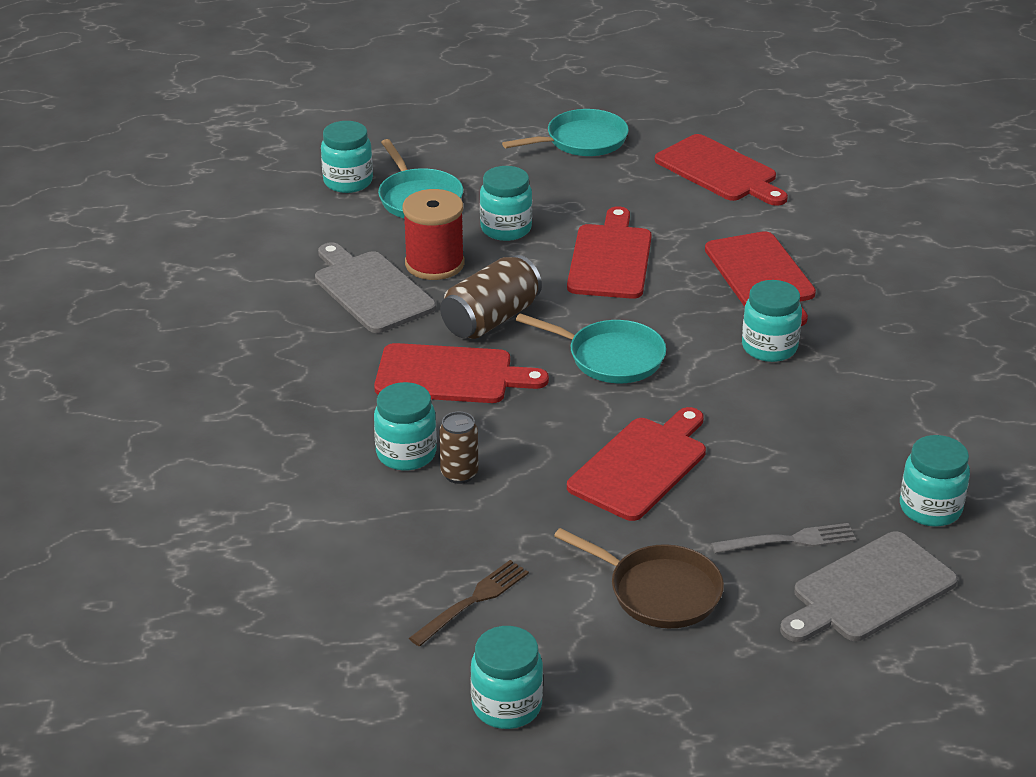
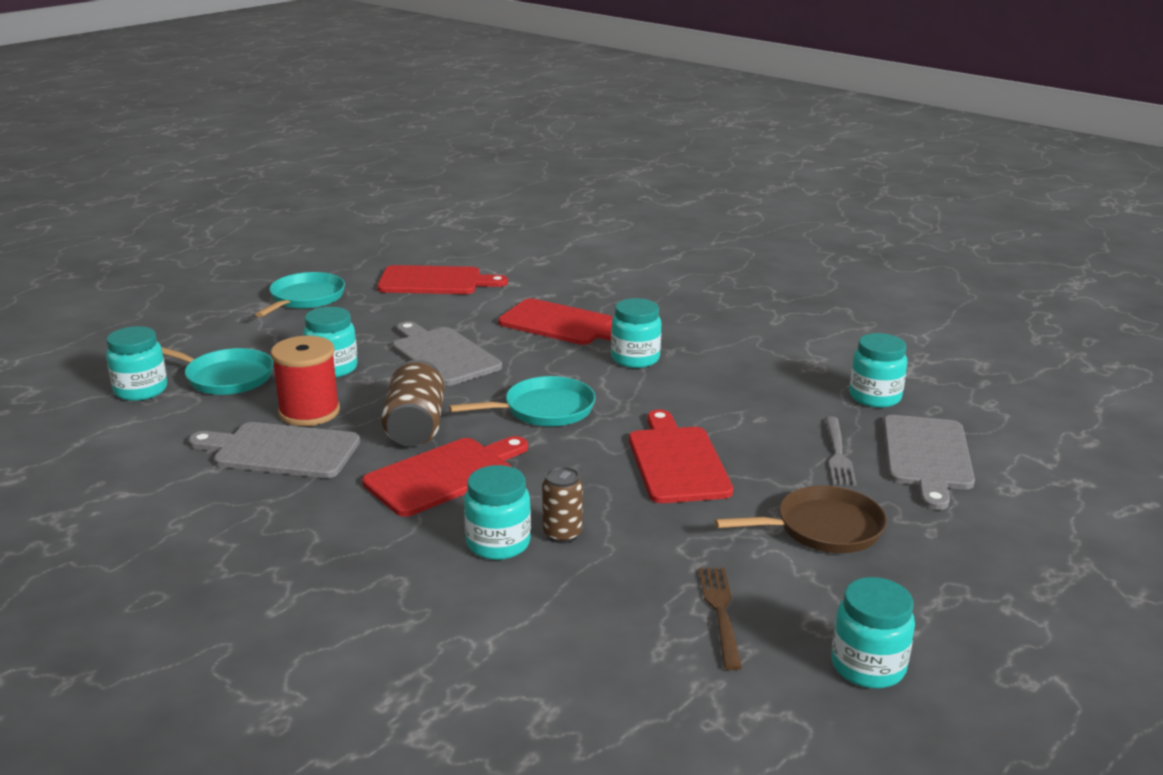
camera: 45 degrees left, 10 degrees down
(610, 258) = (443, 355): red cutting board -> grey cutting board
(790, 540) = (838, 454): grey fork -> grey fork turned 150 degrees clockwise

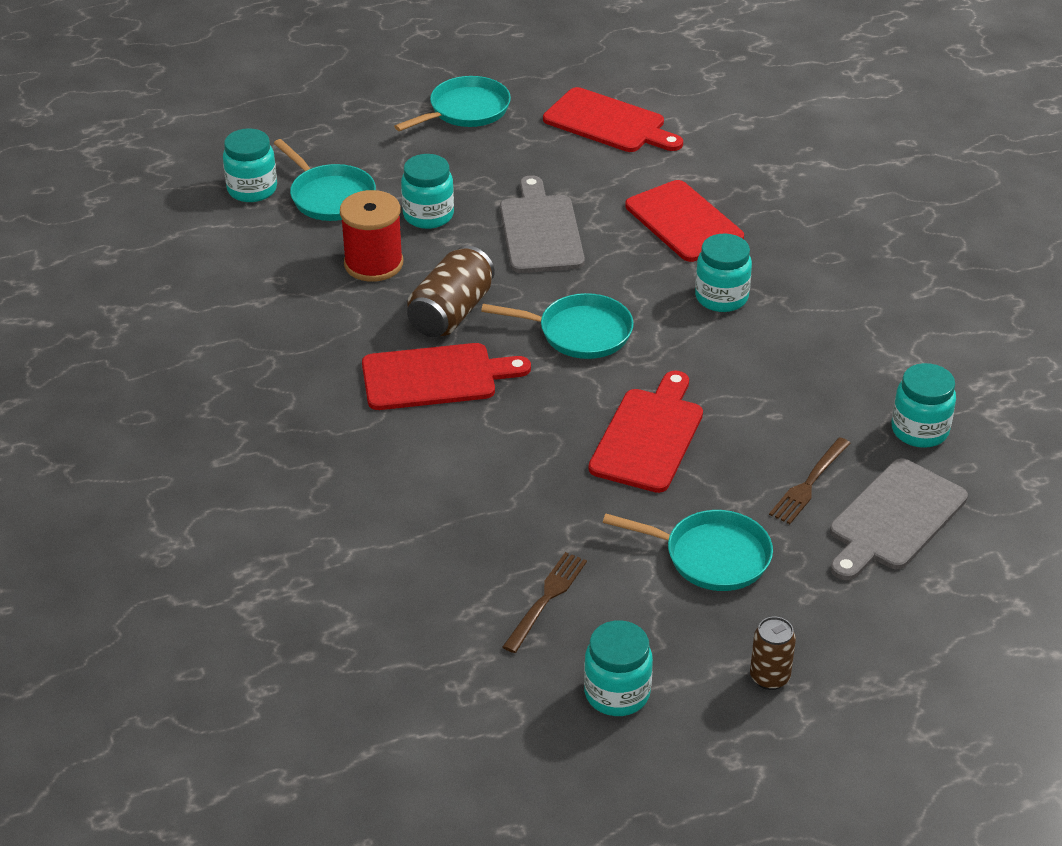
camera: 30 degrees right, 15 degrees up
(281, 450) = (322, 301): grey cutting board -> none
(498, 544) = (425, 465): turquoise jar -> none
(562, 534) = (484, 475): brown can -> brown can (769, 677)
(823, 528) = (711, 556): brown pan -> turquoise pan
(838, 454) = (809, 484): grey fork -> brown fork

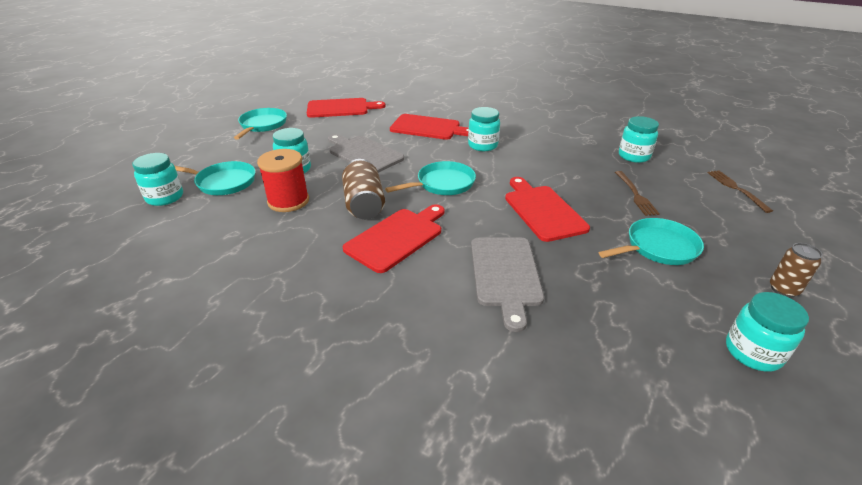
camera: 40 degrees left, 5 degrees down
(546, 598) = (631, 321): brown fork -> brown fork (736, 189)
(894, 519) = (687, 191): grey cutting board -> grey cutting board (505, 274)

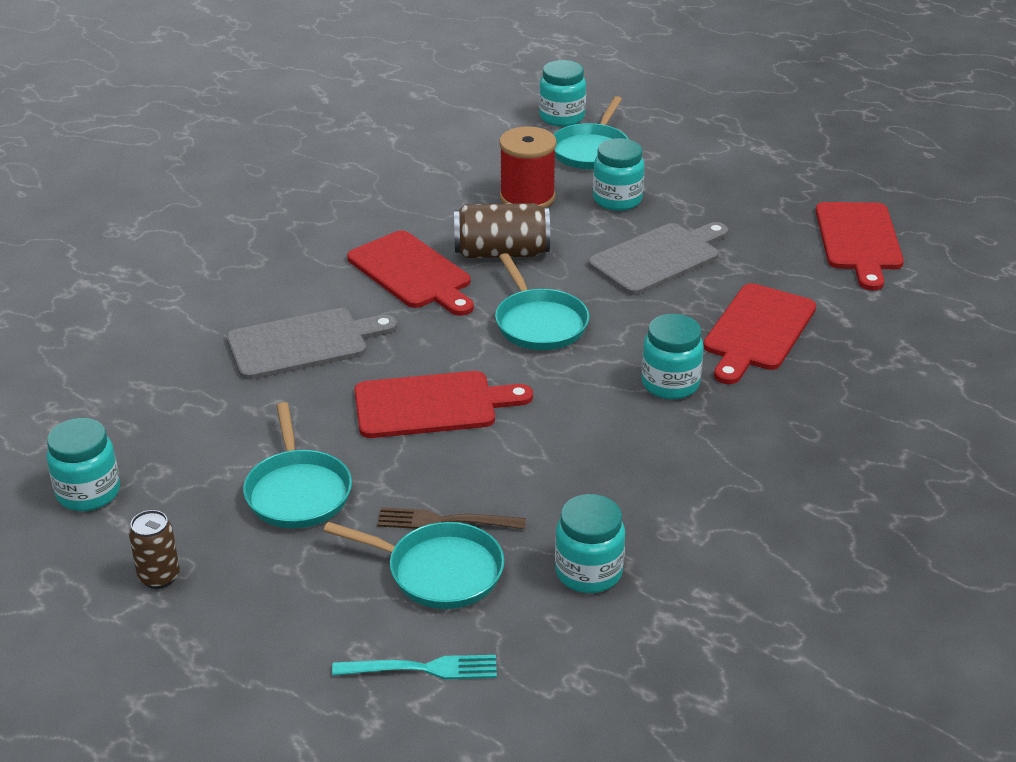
camera: 100 degrees right, 0 degrees up
(262, 125) = (782, 168): turquoise pan -> turquoise pan (439, 571)
(505, 274) = (304, 343): grey cutting board -> grey cutting board turned 150 degrees clockwise
(736, 189) = (423, 668): brown fork -> turquoise fork

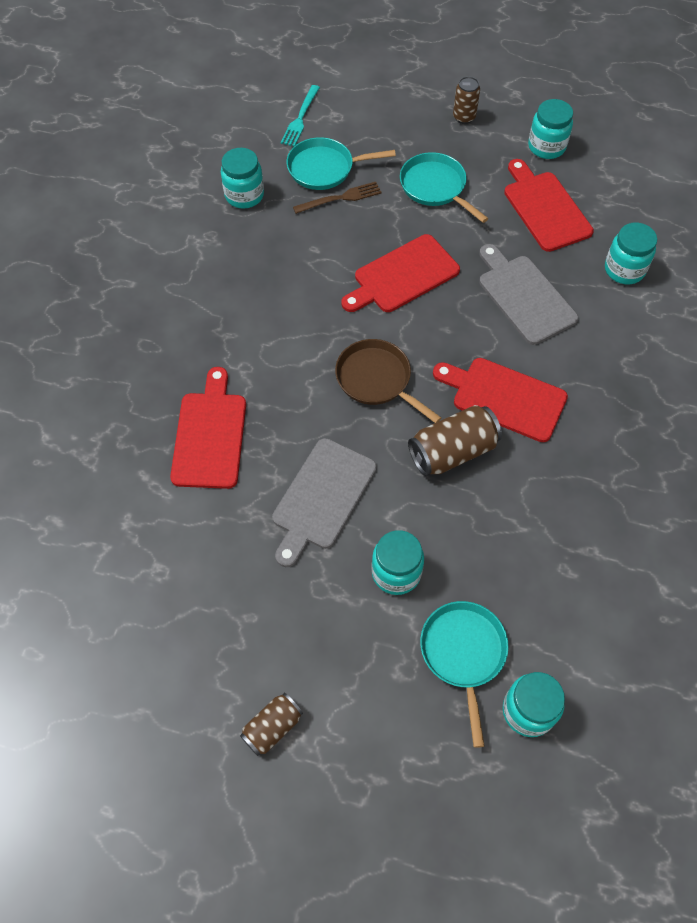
camera: 155 degrees right, 25 degrees up
(304, 343) = (524, 296): grey cutting board -> grey cutting board turned 105 degrees clockwise
(423, 668) = (300, 119): turquoise fork -> turquoise fork turned 45 degrees counterclockwise
(527, 197) = (477, 541): red spool -> none
(539, 323) = (377, 379): turquoise pan -> brown pan
(670, 384) = (255, 354): turquoise jar -> turquoise jar (624, 270)
(775, 156) = (272, 727): none -> brown can
(859, 240) = (154, 599): red cutting board -> red cutting board (545, 208)

